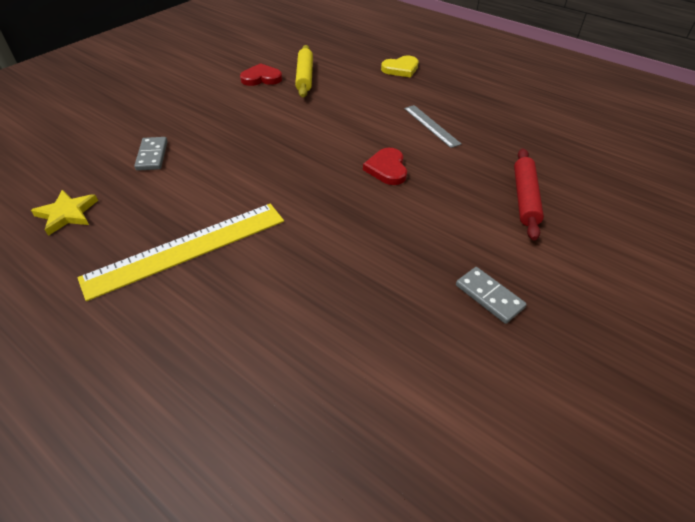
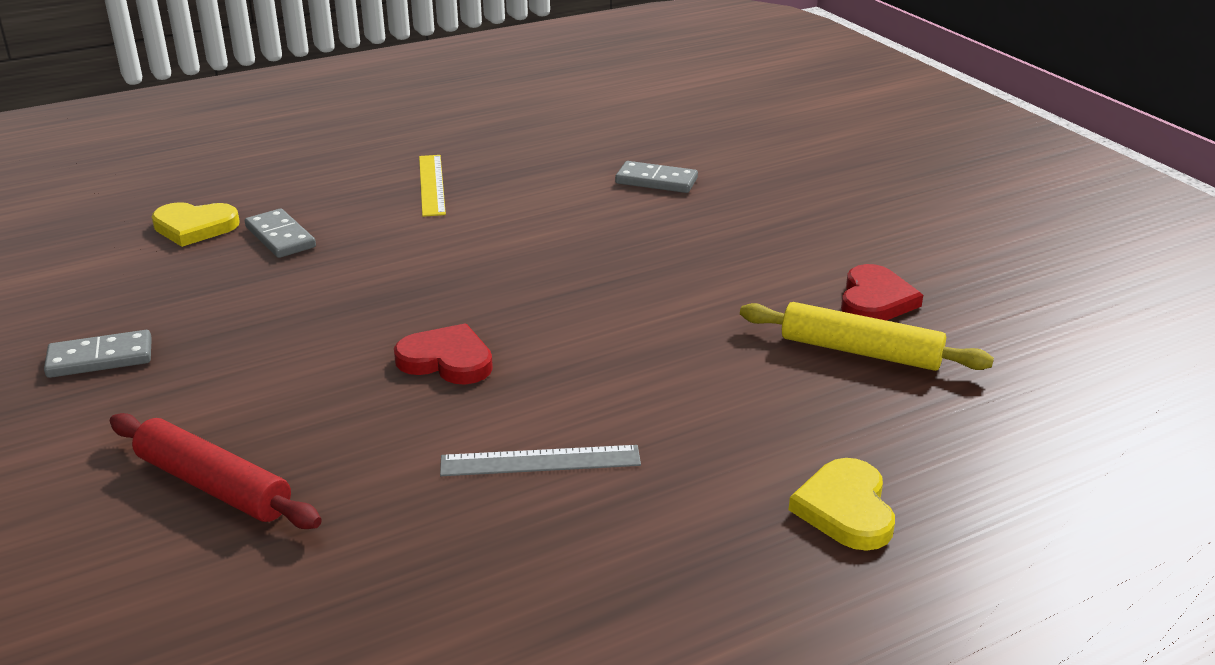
camera: 115 degrees right, 15 degrees down
(67, 214) = (566, 130): yellow star -> none
(187, 248) = (431, 185): yellow ruler -> yellow ruler, size x0.53
(302, 291) = (280, 237): none -> grey domino
(313, 353) = (194, 227): none -> yellow heart

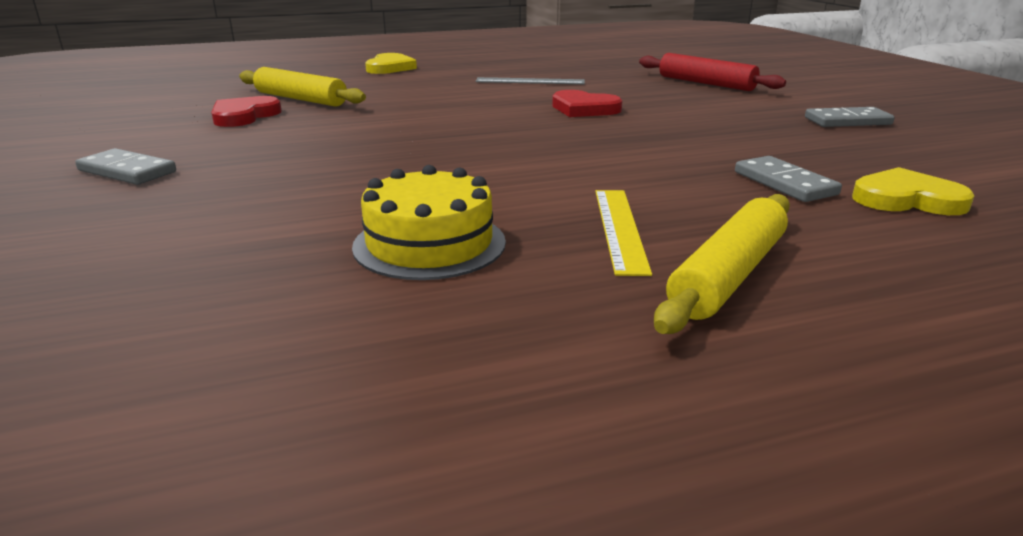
camera: 170 degrees left, 5 degrees down
(375, 161) = (727, 275): none -> yellow rolling pin
(554, 165) = (429, 244): none -> yellow cake
(656, 181) = (305, 211): grey domino -> grey domino (127, 171)

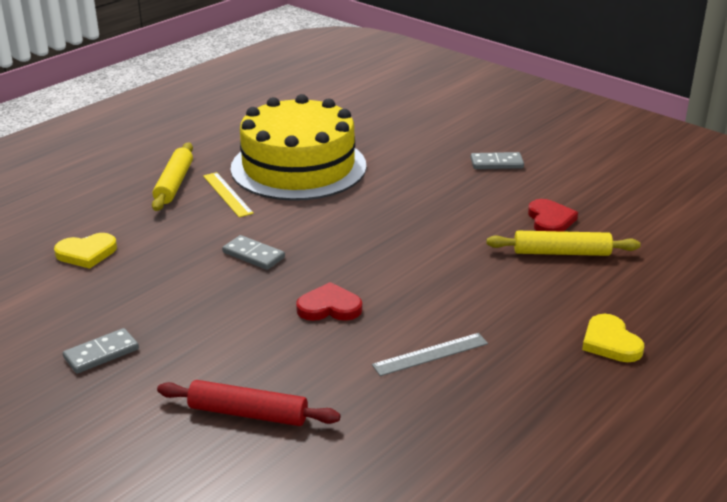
camera: 150 degrees right, 5 degrees up
(429, 244) = (298, 167): yellow cake -> yellow cake, size x2.07
(784, 183) = (154, 249): grey domino -> grey domino (253, 255)

